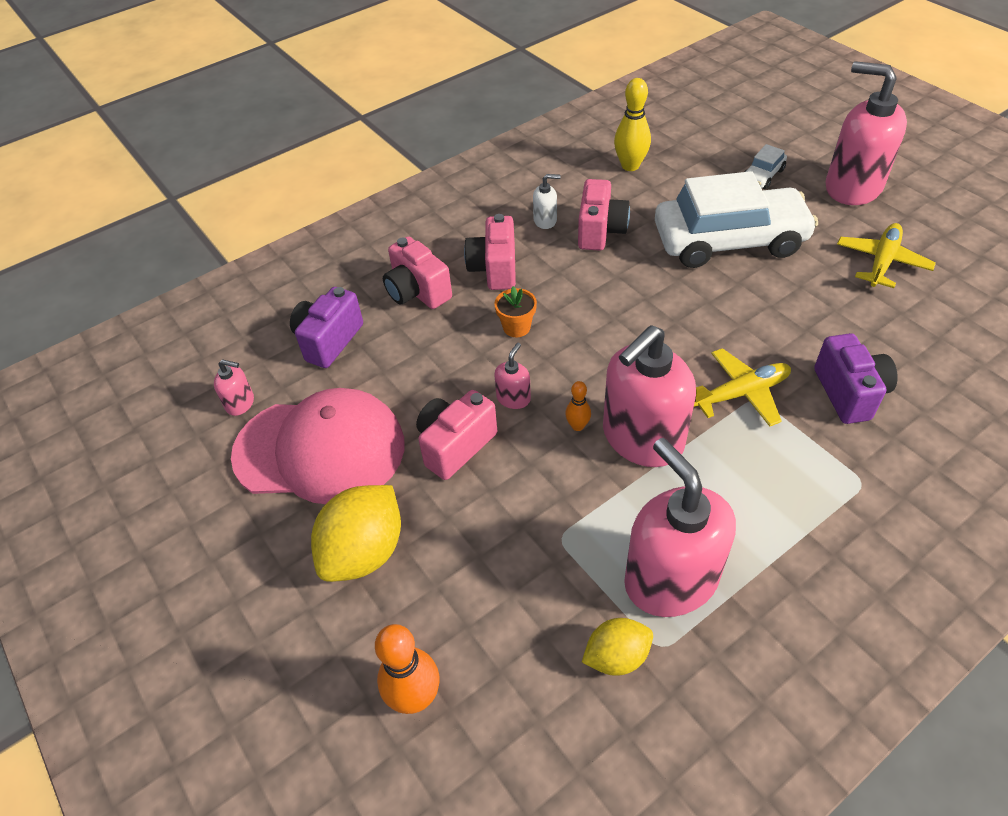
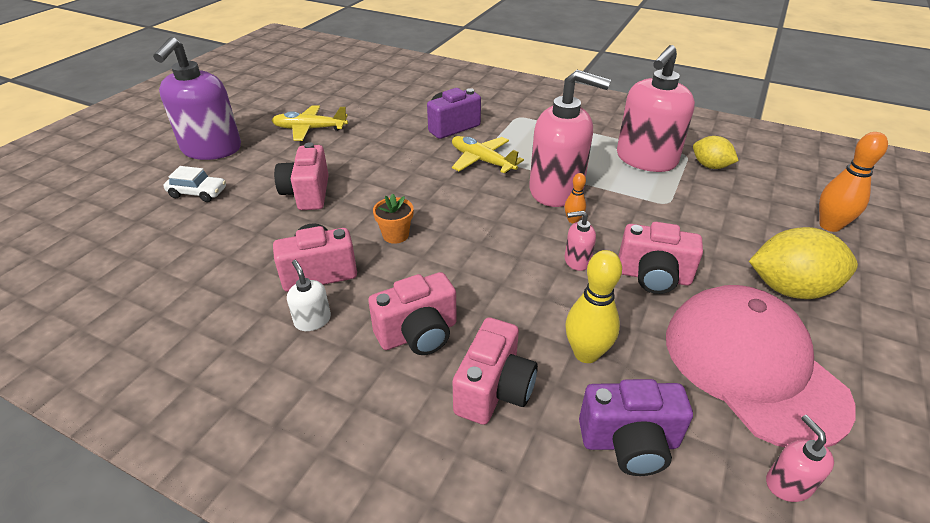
camera: 120 degrees left, 10 degrees down
(516, 327) = (494, 286): orange flower pot -> orange flower pot (395, 235)
(630, 166) = (184, 281): yellow bowling pin -> yellow bowling pin (586, 353)
(729, 241) = (307, 194): white car -> pink camera
(852, 187) = (211, 149): pink soap dispenser -> purple soap dispenser

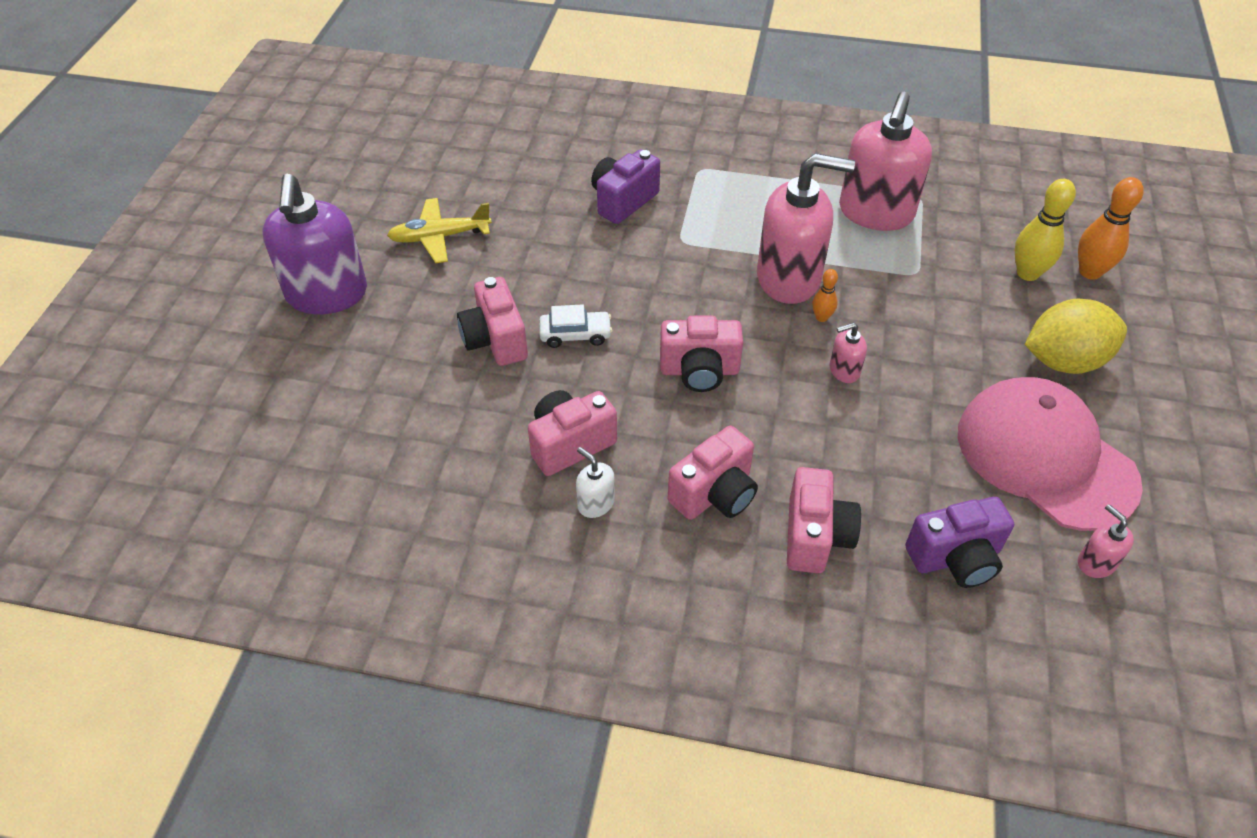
camera: 15 degrees left, 10 degrees up
(198, 193) = (355, 365): white car -> white car (575, 335)
(395, 235) = (632, 378): orange flower pot -> none
(482, 161) = (685, 250): yellow plane -> none
(586, 353) = (888, 478): yellow bowling pin -> yellow bowling pin (1027, 273)
(653, 277) = (928, 374): pink camera -> pink camera (699, 371)
(710, 166) = (950, 210): yellow lemon -> none

